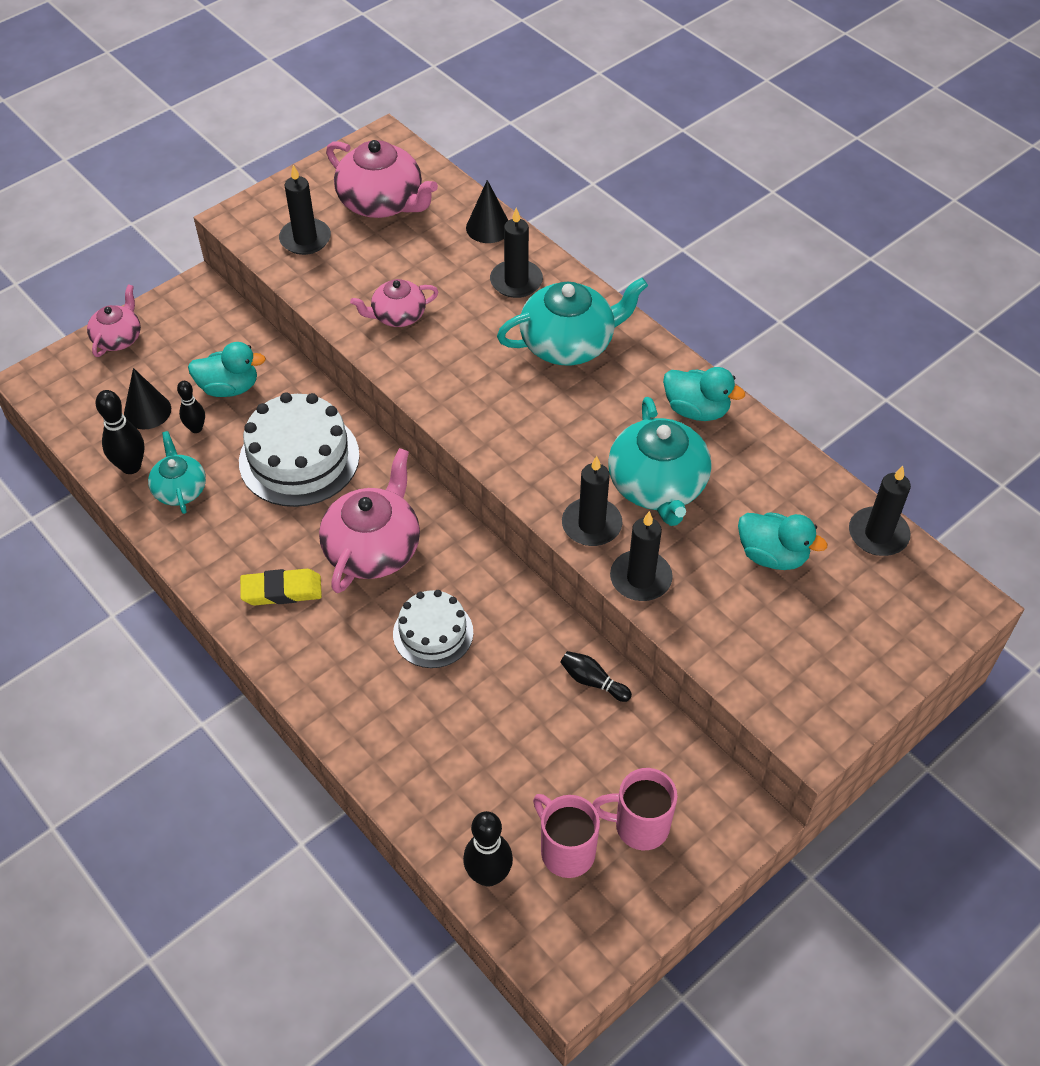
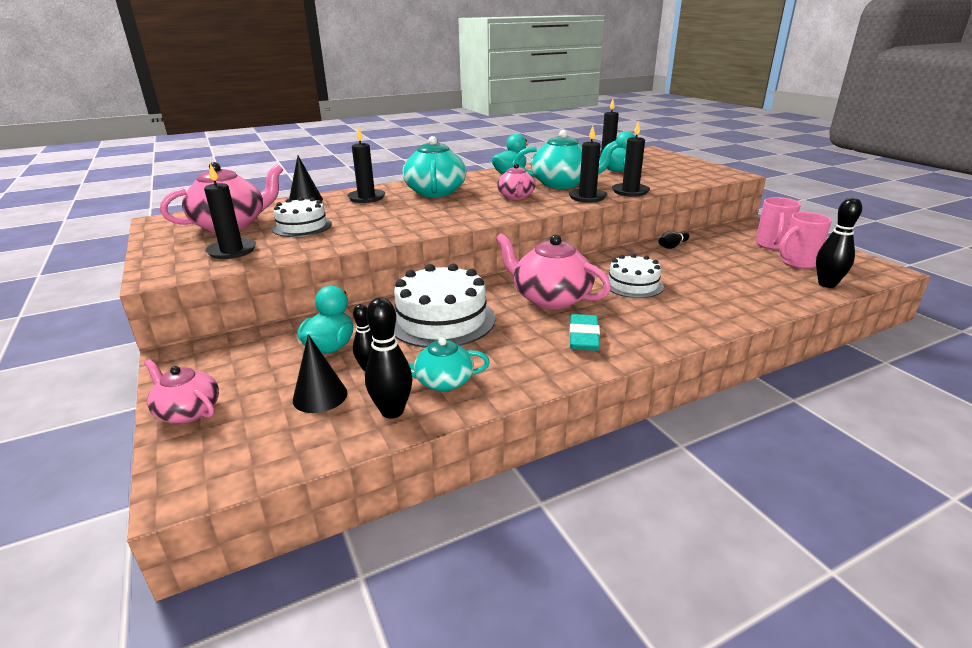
camera: 75 degrees left, 25 degrees down
(282, 591) = (583, 337): yellow eraser -> turquoise eraser
(390, 263) = (302, 226): none -> white cake
(398, 315) = (361, 228): pink teapot -> pink teapot (516, 196)

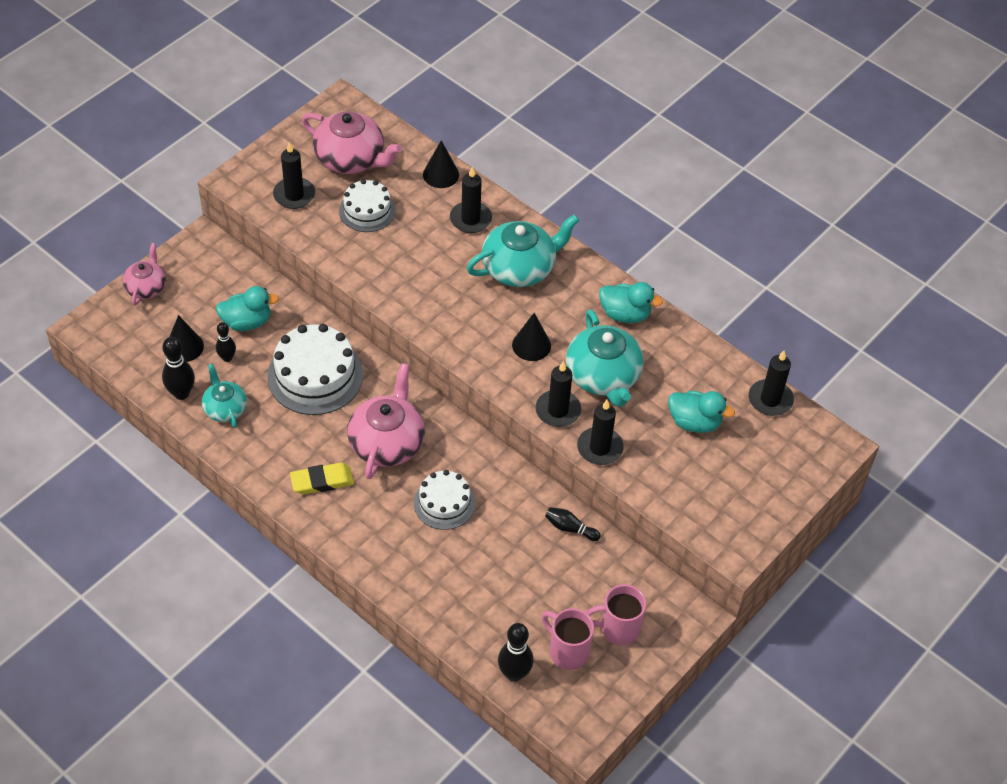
camera: 65 degrees right, 25 degrees up
(516, 196) = (531, 345): pink teapot -> black cone
(583, 337) = (322, 481): turquoise eraser -> yellow eraser

